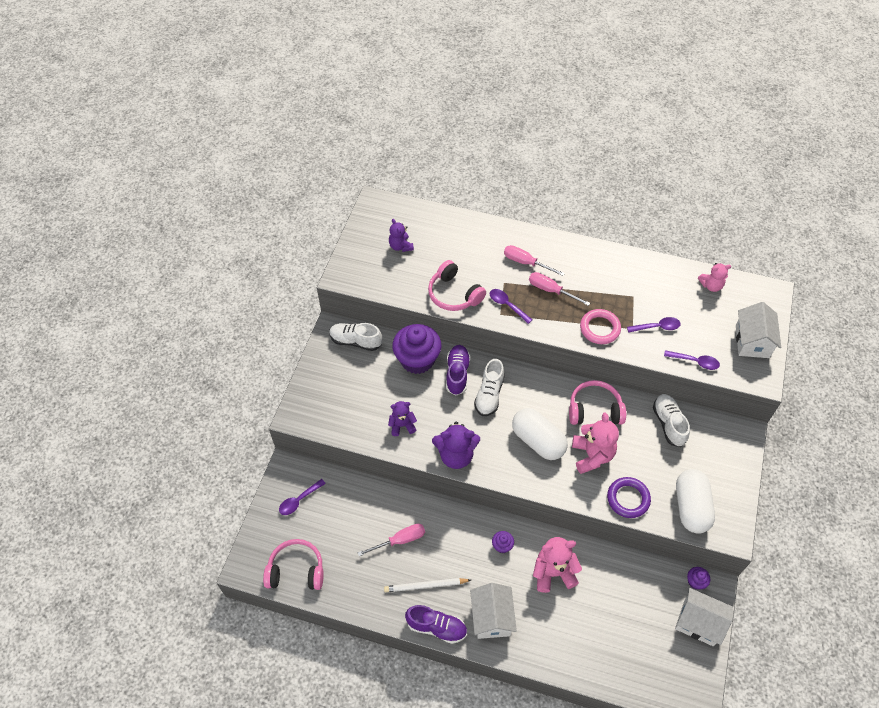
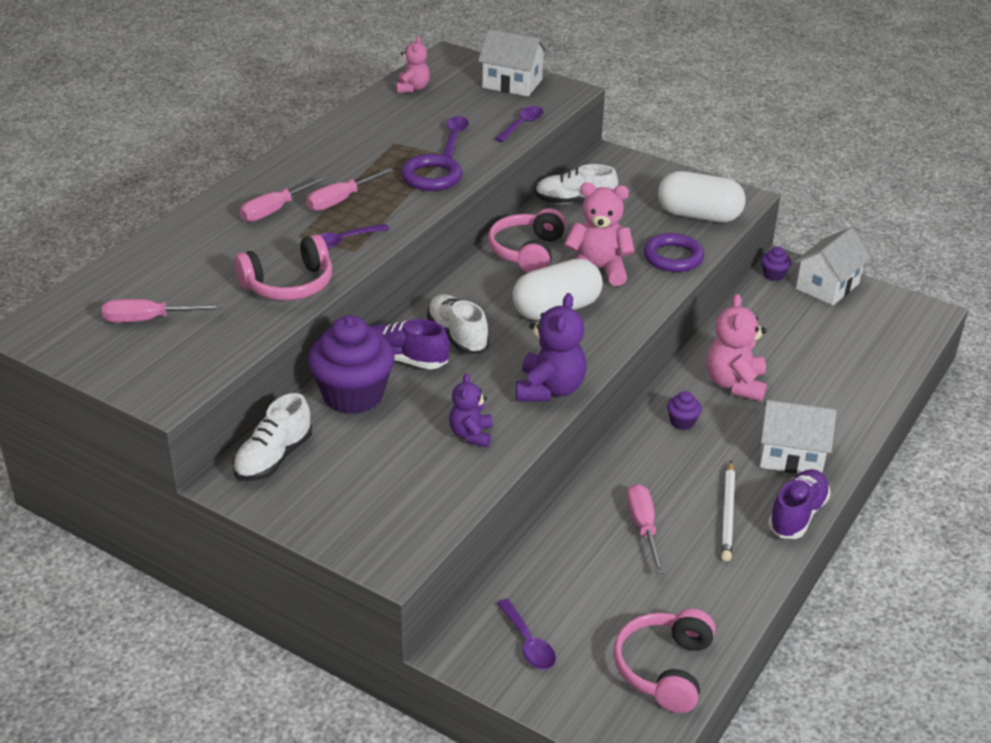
camera: 75 degrees left, 20 degrees down
(400, 246) = (149, 319): purple teddy bear -> pink screwdriver
(489, 395) = (457, 336): white shoe -> white shoe turned 150 degrees counterclockwise
(600, 328) = (431, 177): pink ring -> purple ring

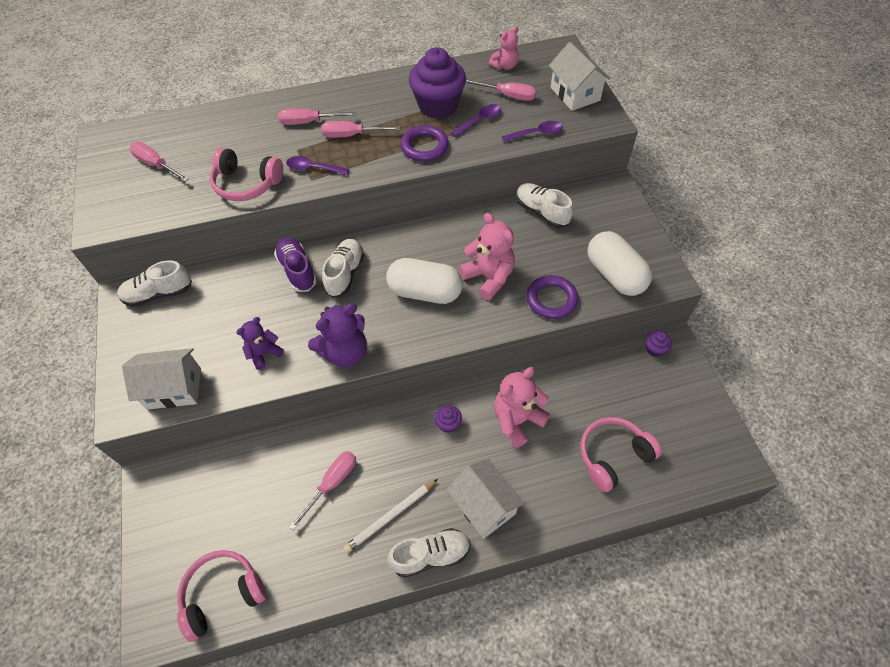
camera: 45 degrees right, 20 degrees up
(353, 395) = (243, 278): purple cupcake -> purple cupcake (438, 105)
(451, 109) = (507, 96): none -> pink screwdriver
(527, 252) = (463, 234): pink headphones -> pink headphones (613, 456)
(528, 643) = (183, 509): purple spoon -> none
(797, 515) = (430, 555): purple shoe -> white shoe
(827, 286) = (684, 385): white house -> white house (174, 388)

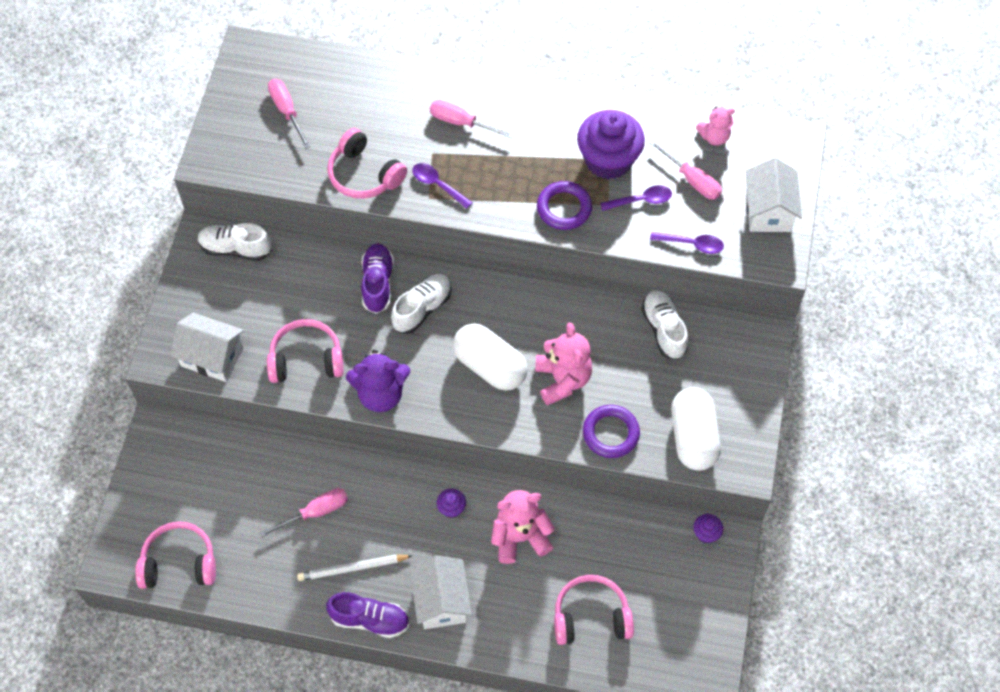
camera: 25 degrees right, 5 degrees up
(264, 353) = (306, 359): purple teddy bear -> pink headphones
(352, 135) = (497, 160): pink screwdriver -> none
(430, 555) = (370, 619): white shoe -> purple shoe

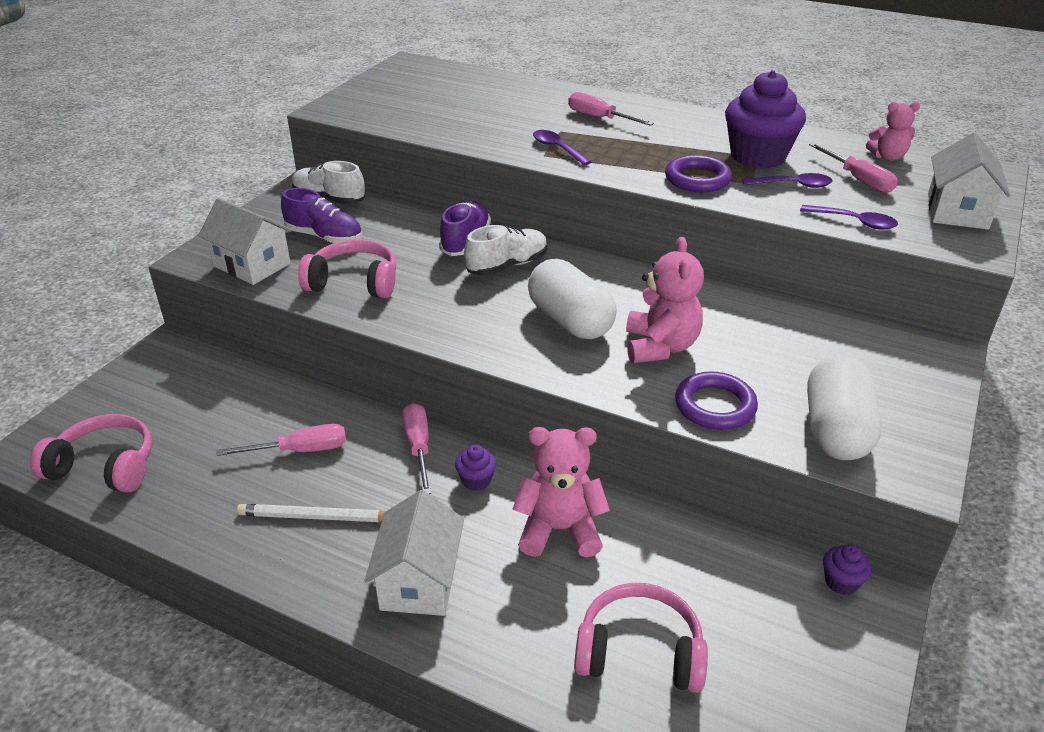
camera: 15 degrees right, 25 degrees down
(287, 111) = (424, 94): pink screwdriver -> pink screwdriver (418, 447)
(364, 174) = (481, 134): pink headphones -> none
(370, 619) = (308, 581): purple shoe -> purple shoe (324, 237)
(381, 394) = (425, 322): purple teddy bear -> none
(664, 329) = (804, 325): white shoe -> none

